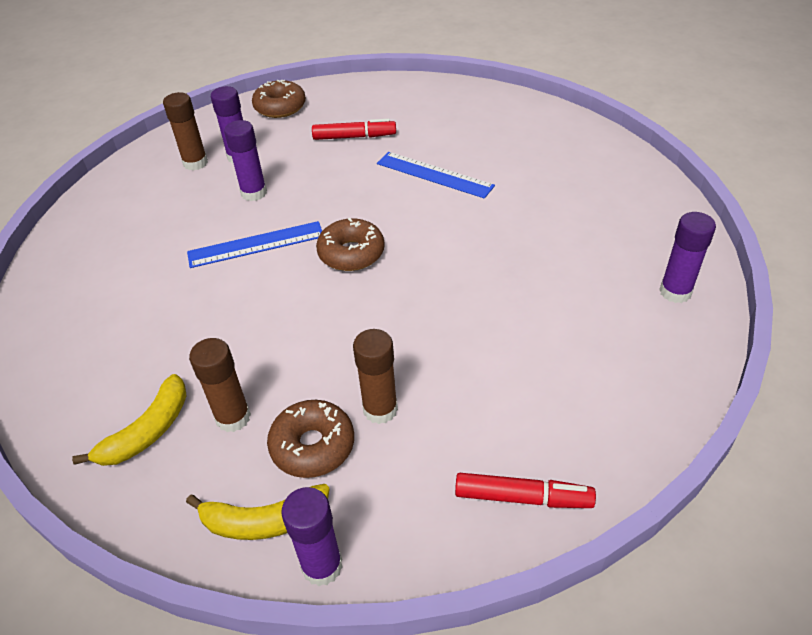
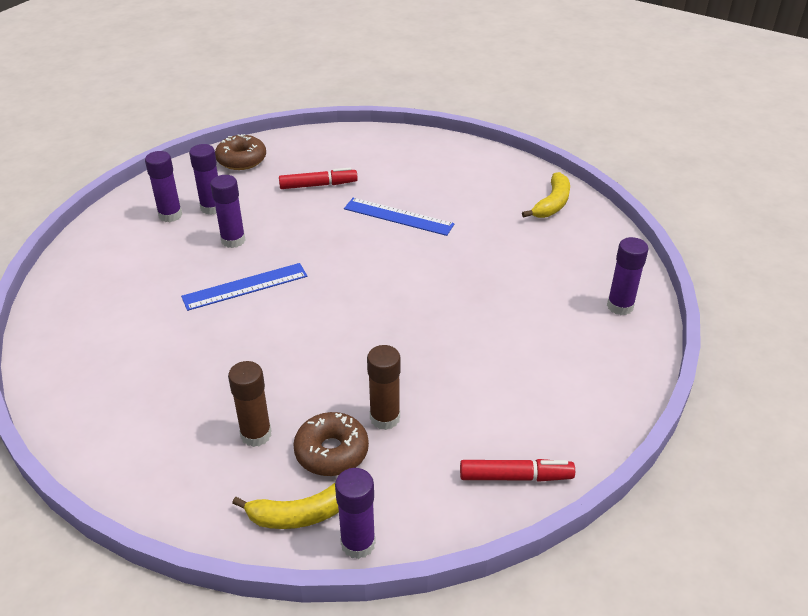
camera: 10 degrees left, 5 degrees down
(147, 432) = (181, 452): yellow banana -> yellow banana (552, 204)
(195, 163) = (170, 215): brown glue stick -> purple glue stick
(351, 253) = (335, 289): brown donut -> none

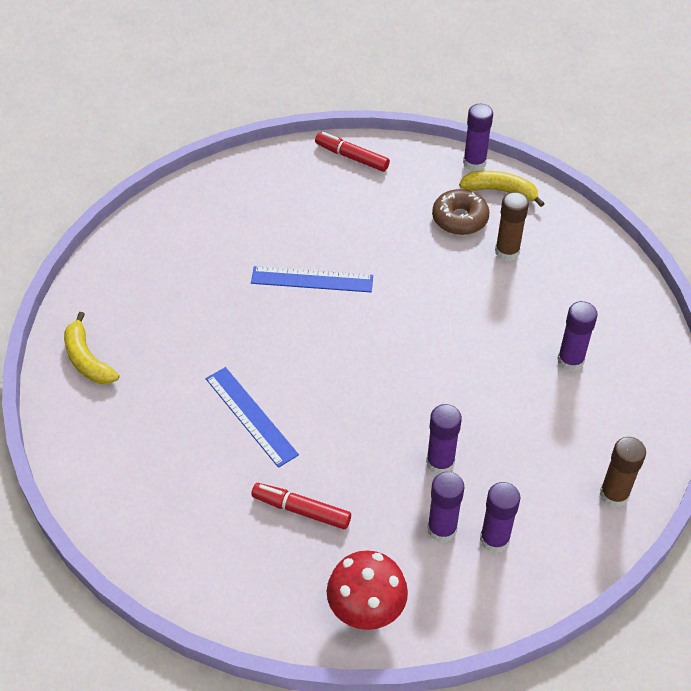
camera: 150 degrees left, 10 degrees up
(241, 160) = (366, 611): brown donut -> red mushroom
(245, 286) = (455, 393): blue ruler -> blue ruler (312, 279)
(385, 418) = (408, 225): brown glue stick -> brown glue stick (614, 495)
(552, 204) = (87, 359): yellow banana -> yellow banana turned 90 degrees counterclockwise
(620, 306) = (156, 231): purple glue stick -> purple glue stick (570, 361)

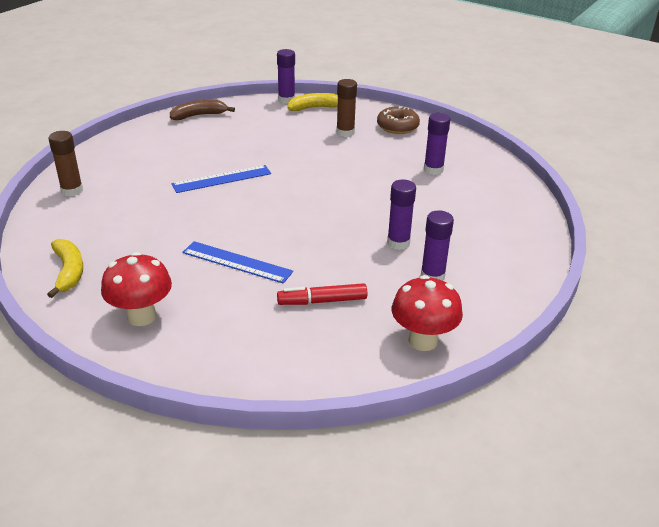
camera: 30 degrees left, 15 degrees down
(87, 359) = (69, 272): yellow banana -> yellow banana turned 135 degrees counterclockwise
(120, 450) = (141, 316): none -> red mushroom
(351, 157) = (199, 115): red marker -> brown banana
(460, 219) = (300, 126): brown donut -> brown donut (397, 127)
(494, 539) = (472, 269): purple glue stick -> none
(614, 495) = (522, 222): brown glue stick -> brown glue stick (72, 191)

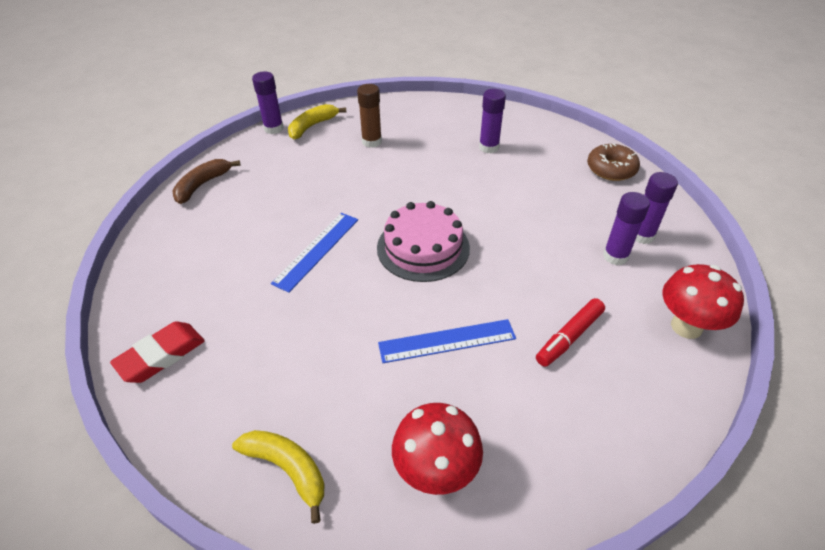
camera: 35 degrees left, 10 degrees up
(72, 191) = (161, 355): brown glue stick -> red eraser
(293, 207) = (423, 247): none -> pink cake
(397, 127) = (409, 116): brown donut -> brown donut (611, 169)
(398, 243) = (551, 237): purple glue stick -> purple glue stick (642, 235)

